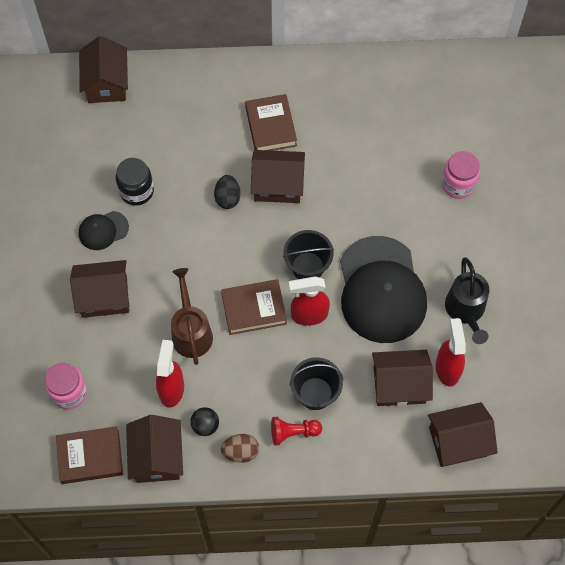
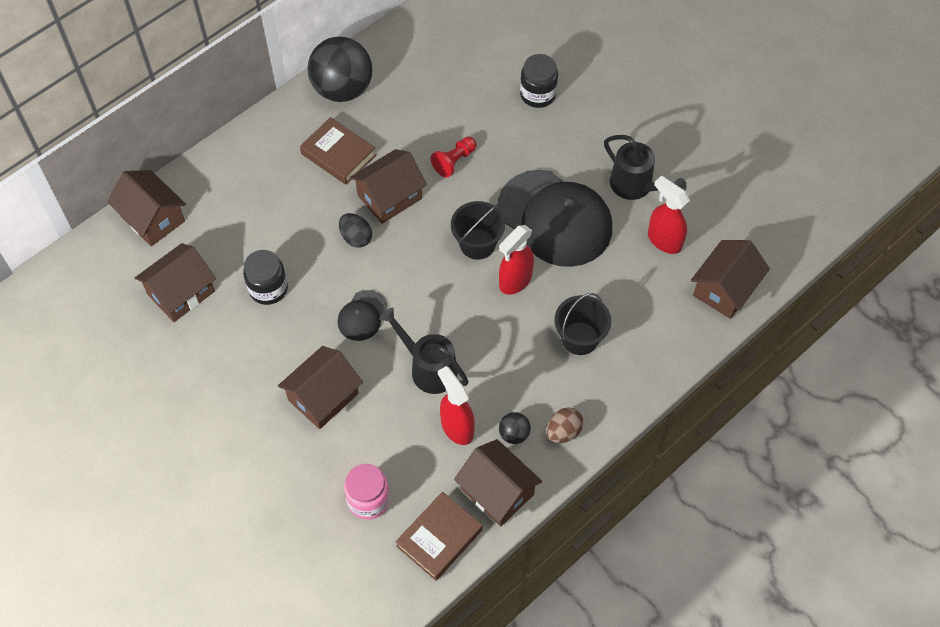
camera: 40 degrees left, 5 degrees down
(103, 230) = (269, 343): black cap -> black cap (362, 316)
(191, 331) = (428, 368): brown watering can -> black watering can
(254, 309) = (464, 310): brown book -> none
(293, 432) = (591, 383): red pawn -> red pawn (454, 161)
(318, 78) = (342, 89): none -> black ball
(399, 385) = (639, 281): brown house -> brown house (181, 293)
(458, 184) = (538, 94): pink jar -> black jar

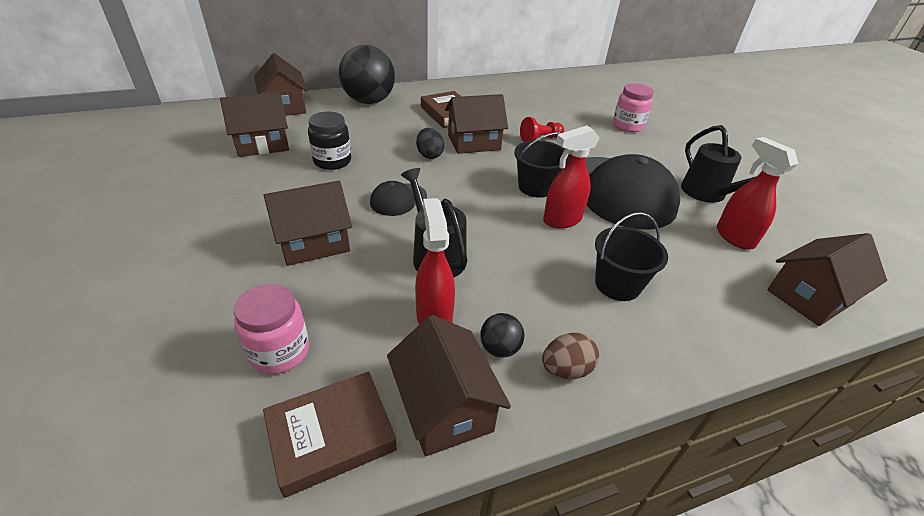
camera: 20 degrees right, 20 degrees down
(342, 89) = (474, 90): black ball -> black ball (369, 101)
(538, 94) = (627, 126): black jar -> pink jar

